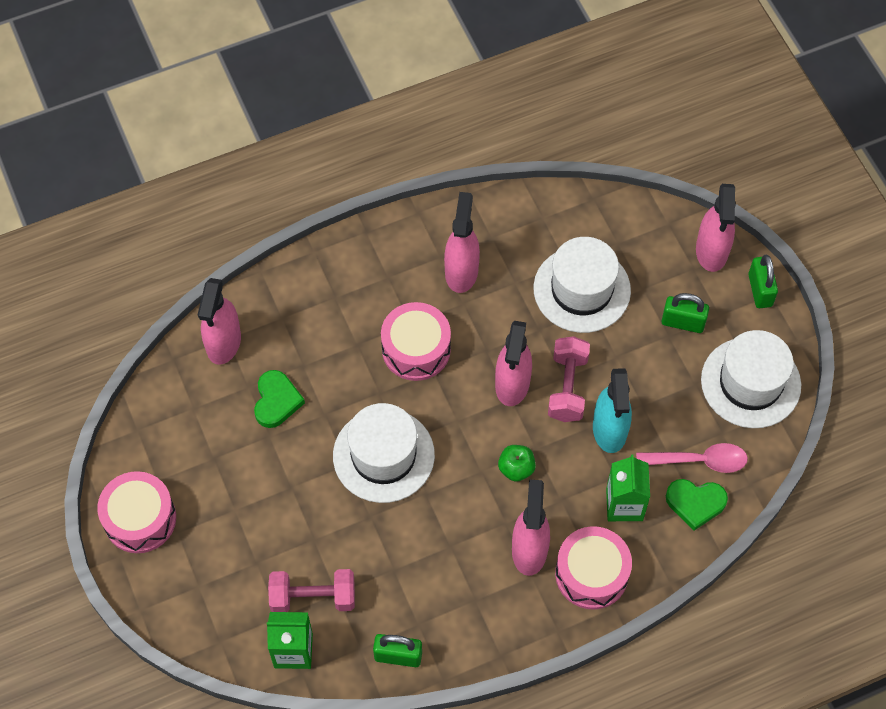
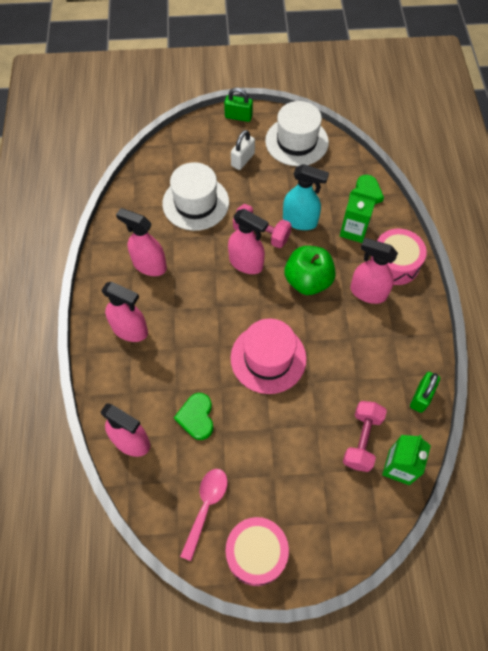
camera: 70 degrees left, 0 degrees up
(276, 401) = (196, 417): green heart -> green heart turned 120 degrees counterclockwise
(383, 455) = (268, 358): white hat -> pink hat
(416, 349) = (195, 312): pink drum -> none
(516, 468) = (308, 281): green apple -> green apple, size x1.90
(683, 322) = (242, 160): green padlock -> white padlock
(699, 461) = (338, 183): pink spoon -> pink spoon (206, 507)
(711, 251) = (201, 130): pink spray bottle -> pink spray bottle (130, 330)

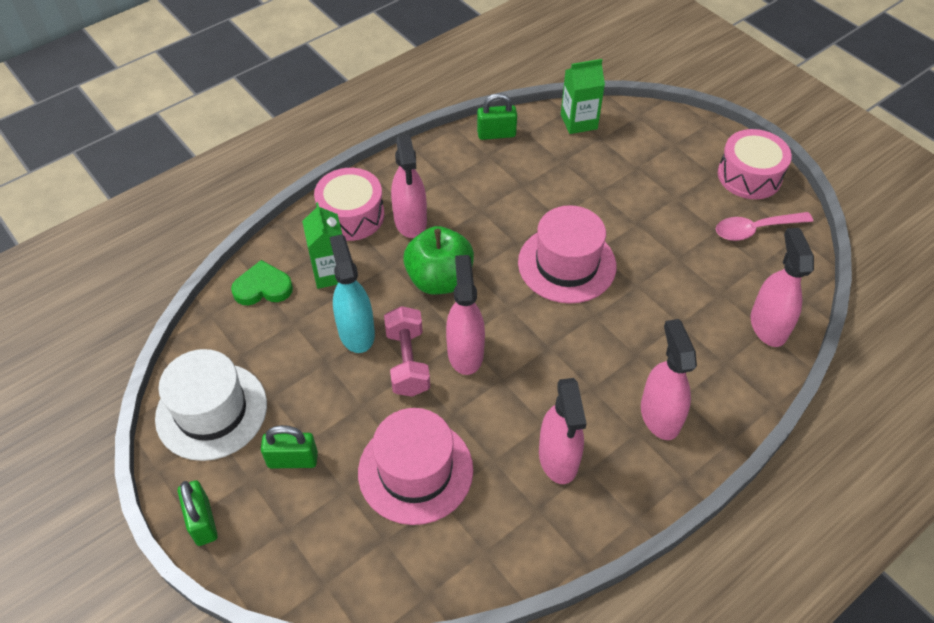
camera: 125 degrees left, 10 degrees down
(195, 203) = (415, 470): white hat -> pink hat
(196, 417) = (687, 286): green heart -> none
(242, 160) = (292, 460): white padlock -> green padlock
(361, 440) = (579, 155): pink dumbbell -> none

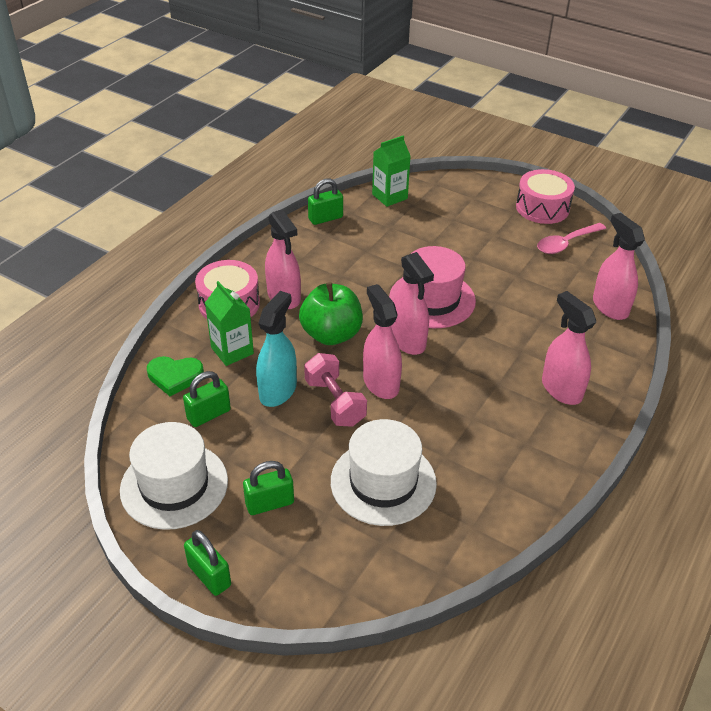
camera: 20 degrees left, 10 degrees down
(263, 287) = (175, 377): green heart -> green heart turned 150 degrees counterclockwise
(277, 340) = (209, 414): none -> green padlock
(356, 332) = (278, 391): turquoise spray bottle -> turquoise spray bottle turned 60 degrees clockwise
(415, 470) = (383, 482): pink hat -> white hat
(558, 458) = (497, 441): pink spray bottle -> pink spray bottle (408, 341)

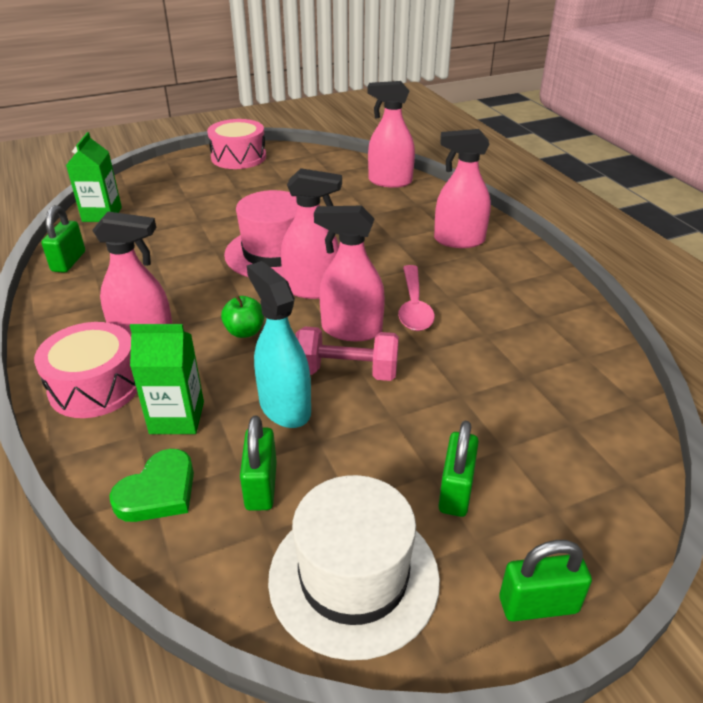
camera: 55 degrees left, 5 degrees down
(331, 334) = (245, 332): green apple -> green apple, size x0.53
(383, 482) = (489, 387): white hat -> none
(566, 243) = (295, 166): pink spoon -> pink spoon (414, 307)

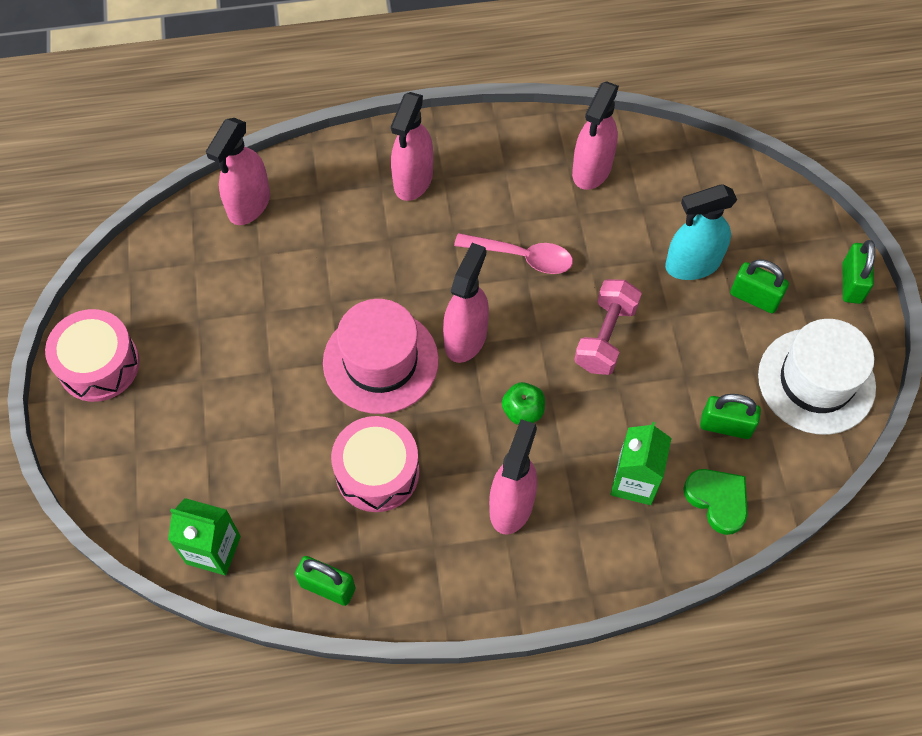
camera: 75 degrees left, 25 degrees up
(95, 386) = (575, 550): pink drum -> pink drum (377, 472)
(284, 407) = (640, 394): turquoise spray bottle -> turquoise spray bottle (692, 264)
(351, 330) = (545, 319): pink spray bottle -> pink spray bottle (591, 169)

